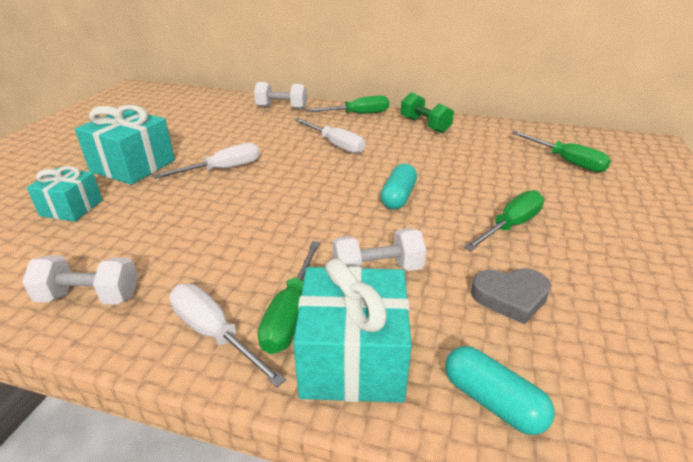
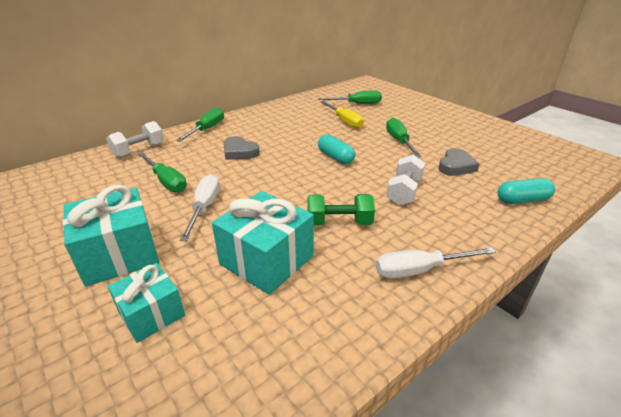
camera: 55 degrees left, 0 degrees up
(90, 297) = (326, 326): white dumbbell -> none
(291, 313) = (421, 234): green screwdriver -> green screwdriver (166, 181)
(336, 145) = (239, 152): white screwdriver -> grey heart
(353, 358) = (473, 226): turquoise gift -> turquoise gift (266, 260)
(424, 125) = (261, 117): green dumbbell -> green dumbbell (339, 223)
(499, 171) = (344, 121): none -> yellow screwdriver

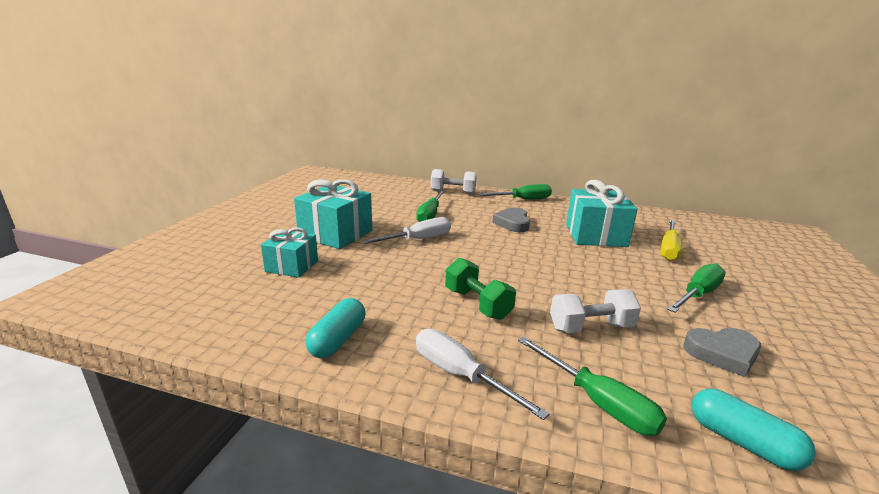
camera: 55 degrees right, 10 degrees down
(266, 260) = (385, 286): turquoise gift -> turquoise gift (595, 235)
(335, 157) = (586, 267): turquoise capsule -> turquoise capsule (338, 339)
(357, 104) = (727, 244): green screwdriver -> green screwdriver (598, 402)

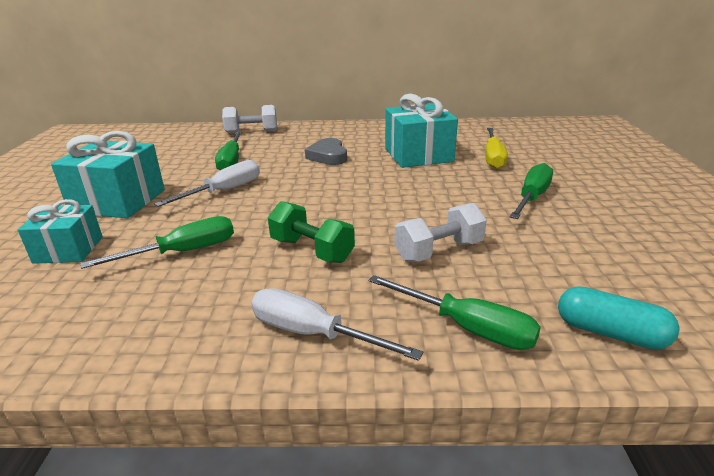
camera: 15 degrees left, 5 degrees up
(338, 339) = (153, 326): turquoise capsule -> none
(523, 200) = (333, 129): green screwdriver -> green screwdriver (182, 252)
(722, 354) = (569, 251): grey heart -> none

